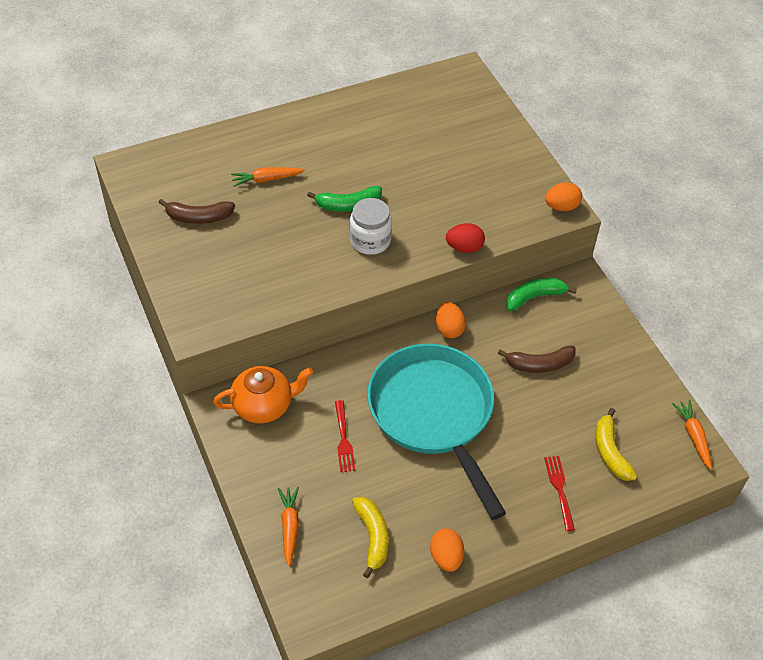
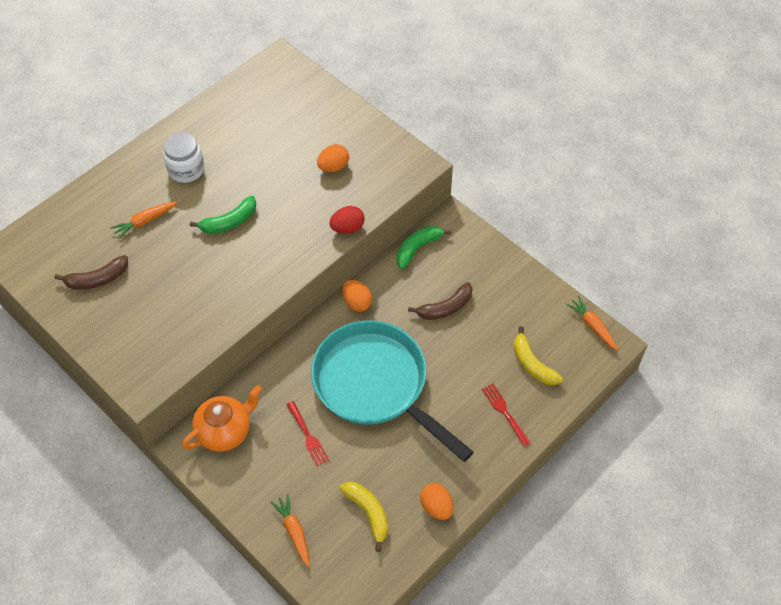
camera: 20 degrees left, 5 degrees up
(370, 240) = (263, 249): white jar -> white jar (186, 169)
(561, 207) = (415, 162): orange egg -> orange egg (333, 167)

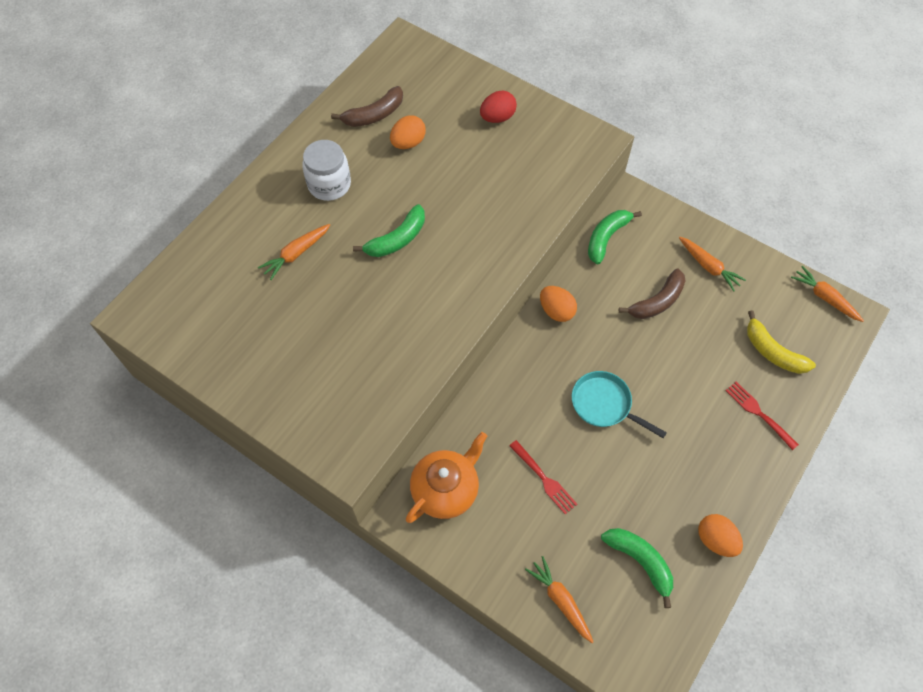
camera: 10 degrees left, 5 degrees up
(97, 279) = (257, 333): brown banana -> brown banana (374, 115)
(333, 167) = (500, 157): orange egg -> orange egg (408, 143)
(347, 228) = (537, 226): red egg -> red egg (497, 117)
(368, 513) = (640, 561): yellow banana -> green banana
(375, 384) = (604, 404): turquoise pan -> turquoise pan, size x0.45
(498, 285) = (708, 267): none -> orange carrot

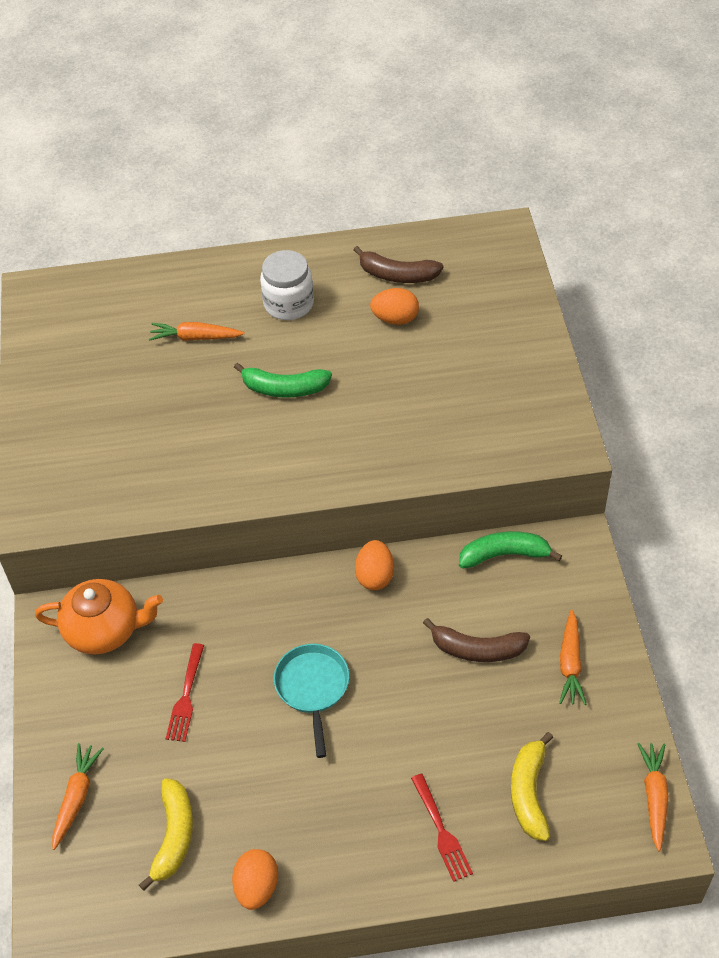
camera: 50 degrees right, 10 degrees down
(497, 117) = (501, 356): red egg -> none
(640, 561) = (174, 836): green banana -> yellow banana
(759, 413) = (441, 830): red fork -> red fork turned 150 degrees clockwise

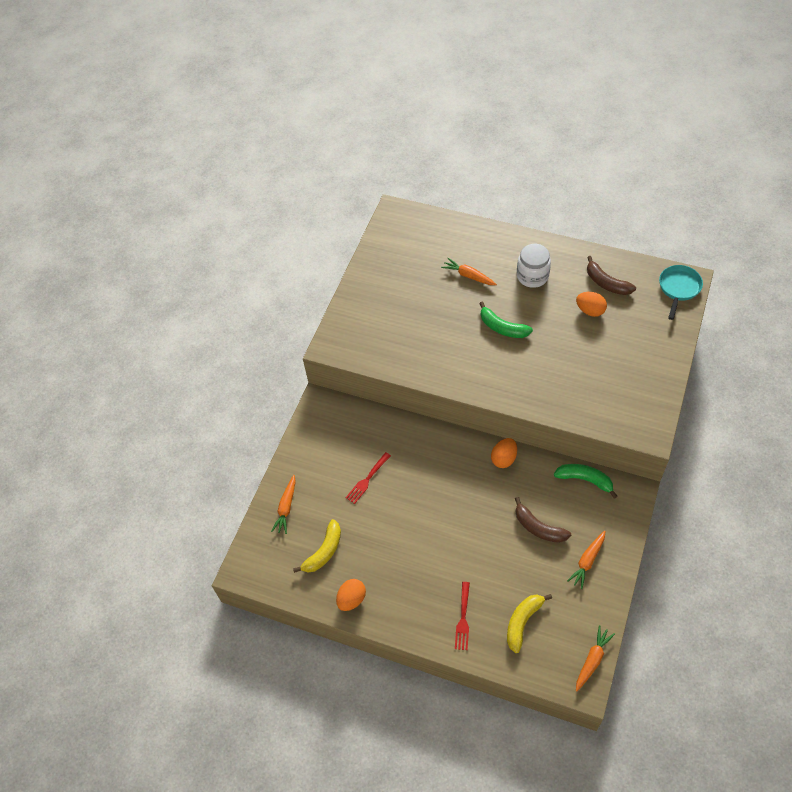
camera: 30 degrees right, 5 degrees up
(76, 798) = (286, 507): orange carrot -> orange carrot turned 150 degrees clockwise
(104, 630) = (344, 423): orange teapot -> none
(313, 688) = (436, 506): turquoise pan -> turquoise pan (678, 288)

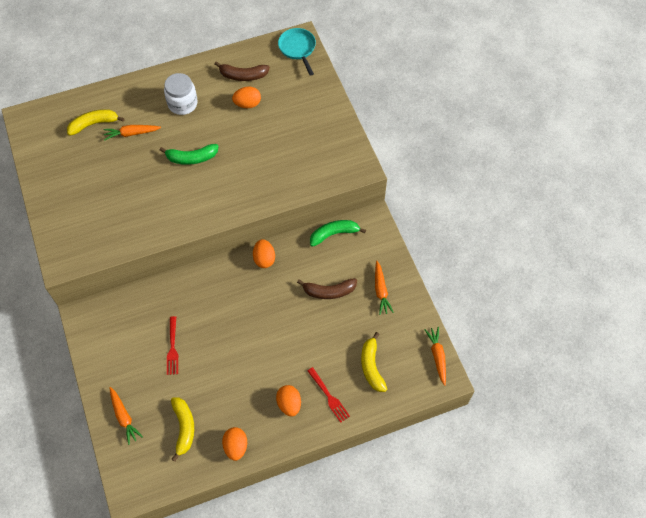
camera: 45 degrees left, 5 degrees up
(424, 598) = (289, 404): none -> orange egg
(444, 249) = (94, 124): none -> yellow banana

